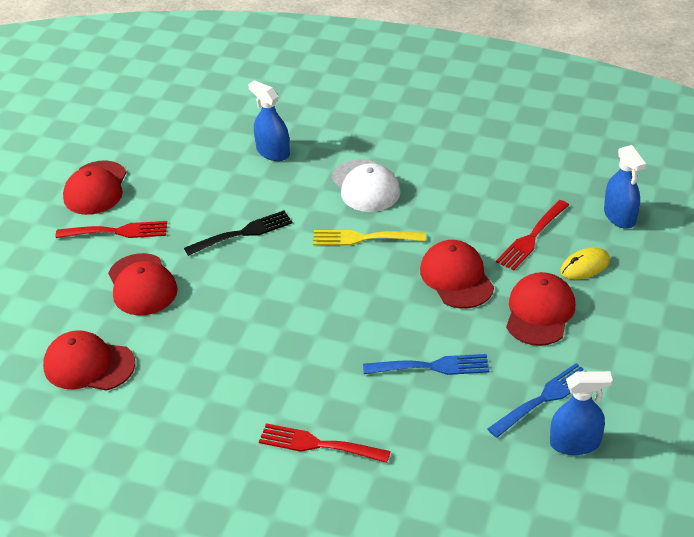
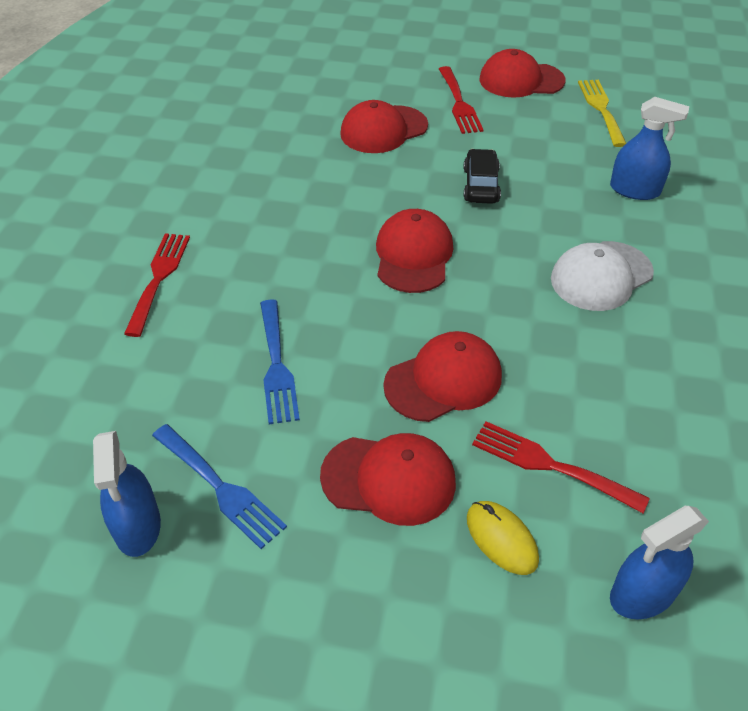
camera: 80 degrees right, 5 degrees up
(88, 365) = (271, 116): red cap -> red cap (413, 255)
(243, 233) = (480, 185): black fork -> black car
(273, 152) = (634, 190): blue spray bottle -> blue spray bottle turned 75 degrees clockwise
(363, 238) = (498, 283): yellow fork -> yellow fork (601, 109)

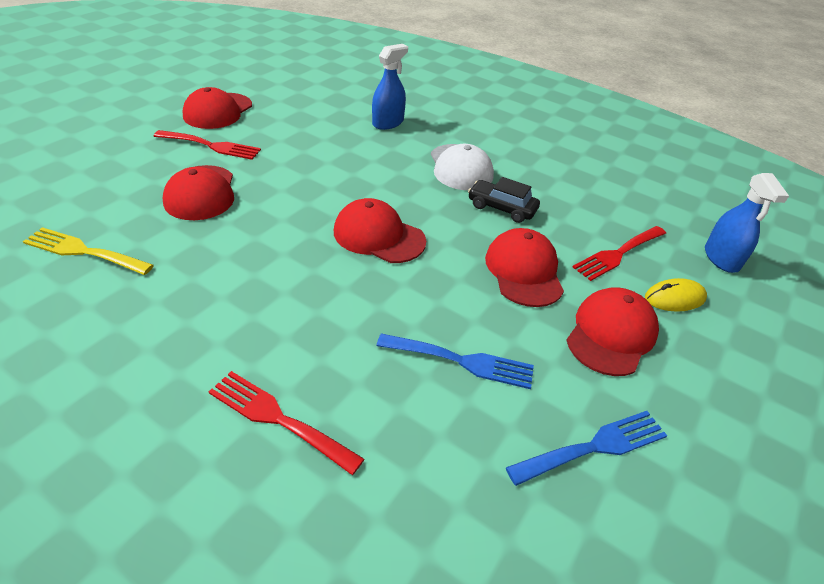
camera: 70 degrees left, 5 degrees down
(137, 526) = (626, 531): blue spray bottle -> none
(480, 185) = (324, 175): black car -> black car (501, 208)
(601, 109) = (291, 98): yellow fork -> yellow fork (83, 251)

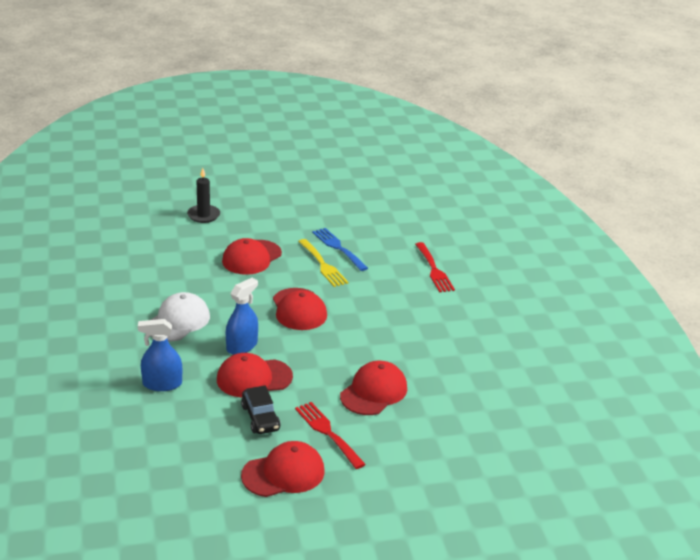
camera: 135 degrees left, 10 degrees down
(83, 251) = (473, 385): yellow fork -> yellow fork (323, 265)
(501, 208) = (203, 287): black car -> black car (260, 418)
(594, 447) = (329, 208): blue fork -> none
(611, 334) = (259, 222): red cap -> red cap (254, 378)
(618, 254) = (189, 239): red fork -> none
(674, 298) = (203, 215): yellow mouse -> black candle
(721, 258) = (142, 212): blue spray bottle -> blue spray bottle (242, 346)

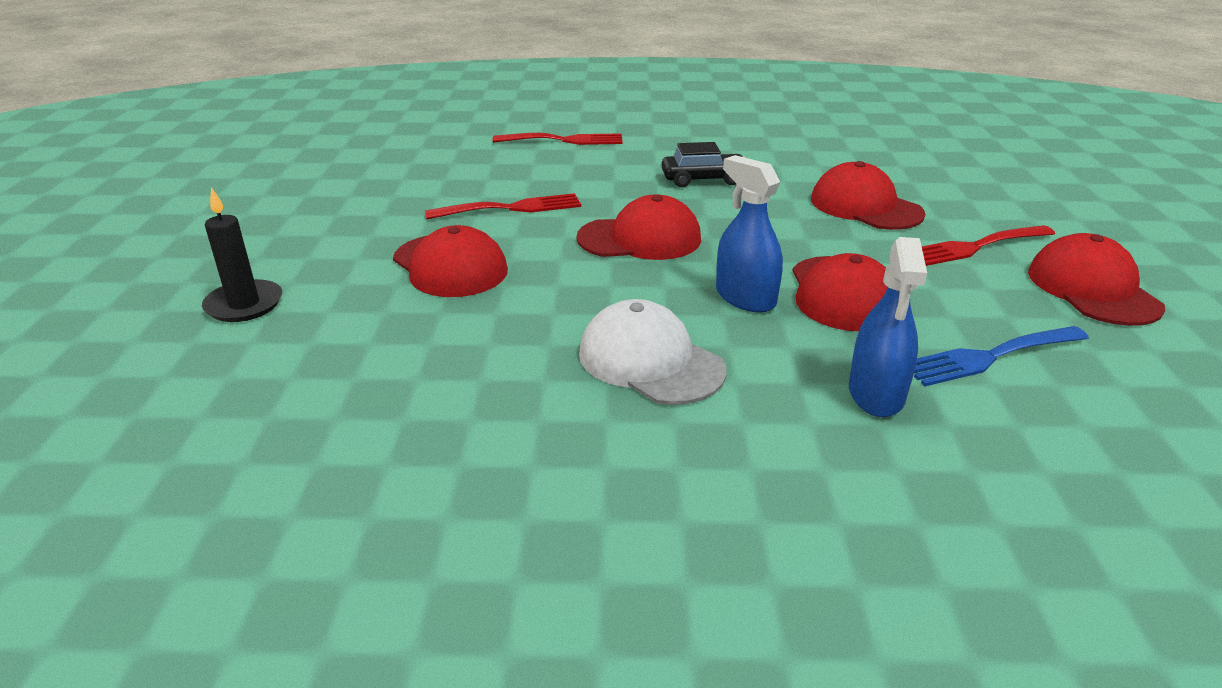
camera: 75 degrees left, 0 degrees up
(260, 418) = (955, 297): black car -> black car (704, 179)
(323, 265) = (511, 208): yellow fork -> red fork
(338, 248) = (465, 192): blue fork -> blue fork (989, 357)

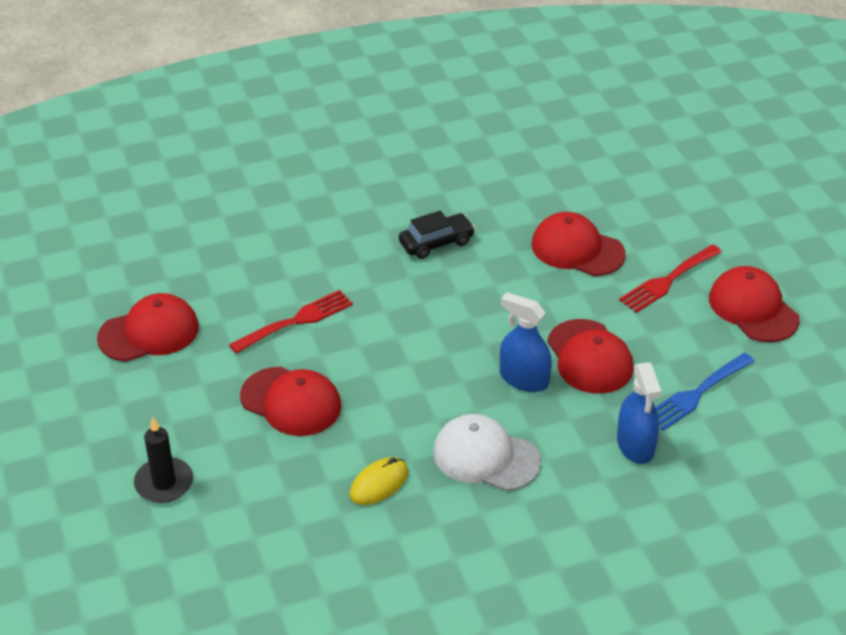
camera: 20 degrees left, 10 degrees up
(490, 358) = (379, 483): none -> yellow mouse
(564, 140) = (286, 212): red fork -> none
(640, 239) = (419, 333): red cap -> red cap (149, 332)

